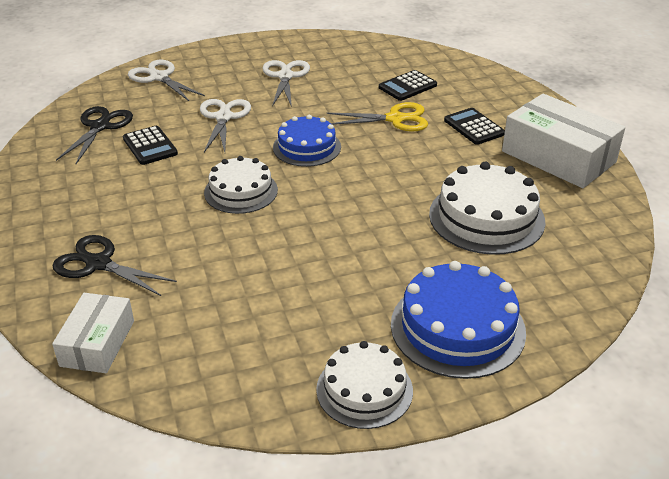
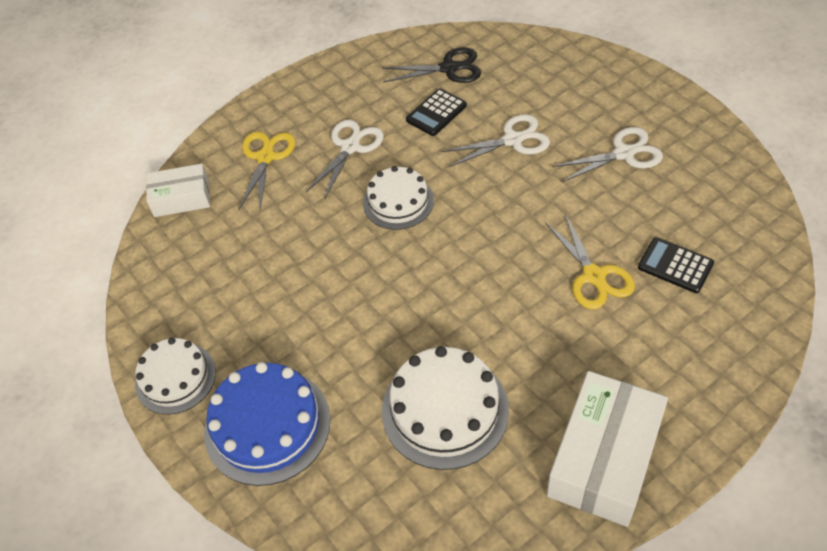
camera: 75 degrees right, 15 degrees up
(99, 264) = (265, 157): black scissors -> yellow scissors
(159, 77) = (557, 65): white scissors -> white scissors (350, 147)
(307, 147) = (495, 221): blue cake -> none
(474, 127) = (621, 355): black calculator -> none

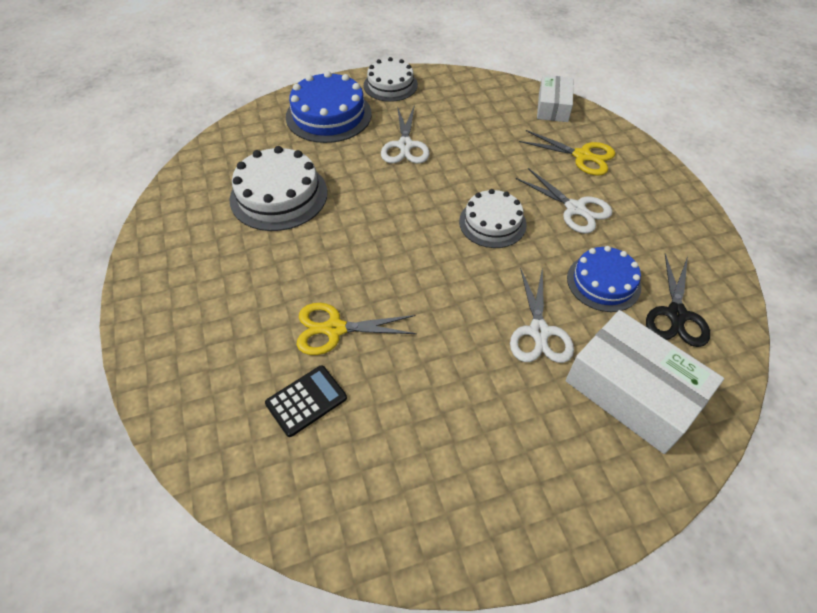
camera: 105 degrees right, 0 degrees up
(436, 113) = (603, 282): black calculator -> blue cake
(604, 458) = (177, 266): white box -> white box (633, 391)
(623, 154) = (477, 427): white scissors -> white scissors (405, 145)

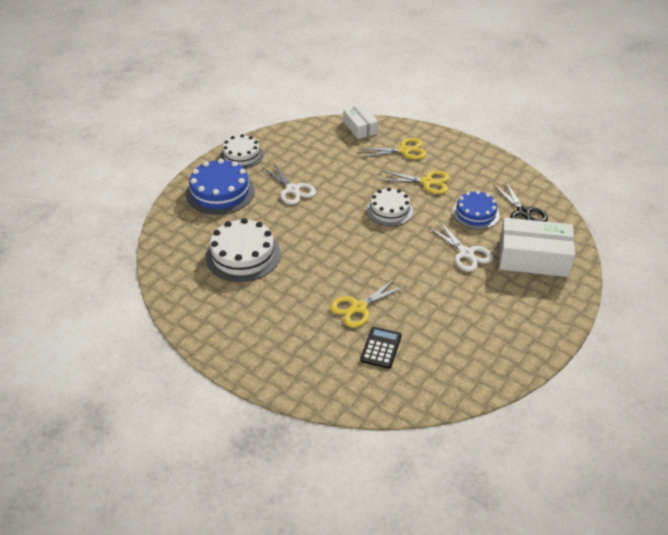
camera: 35 degrees left, 10 degrees down
(575, 208) = (427, 182): white scissors -> yellow scissors

